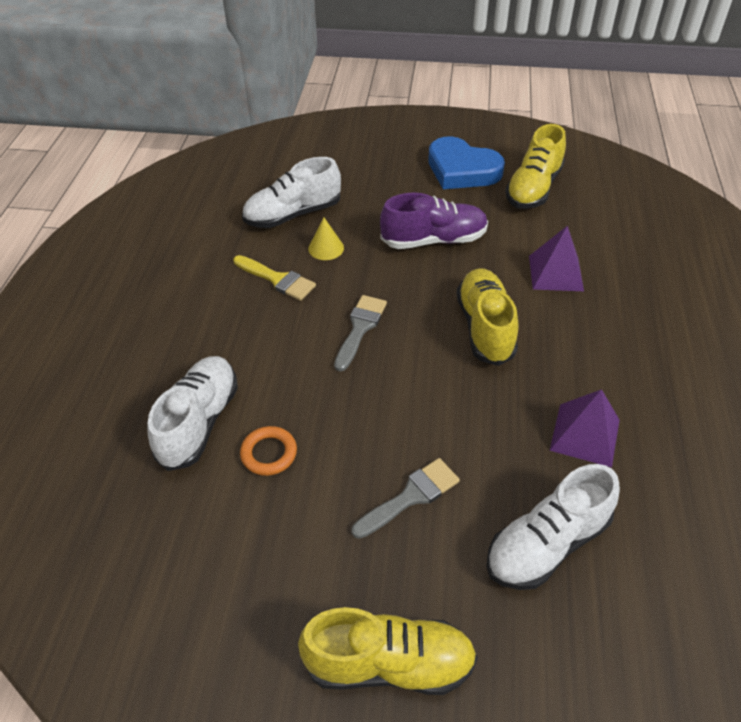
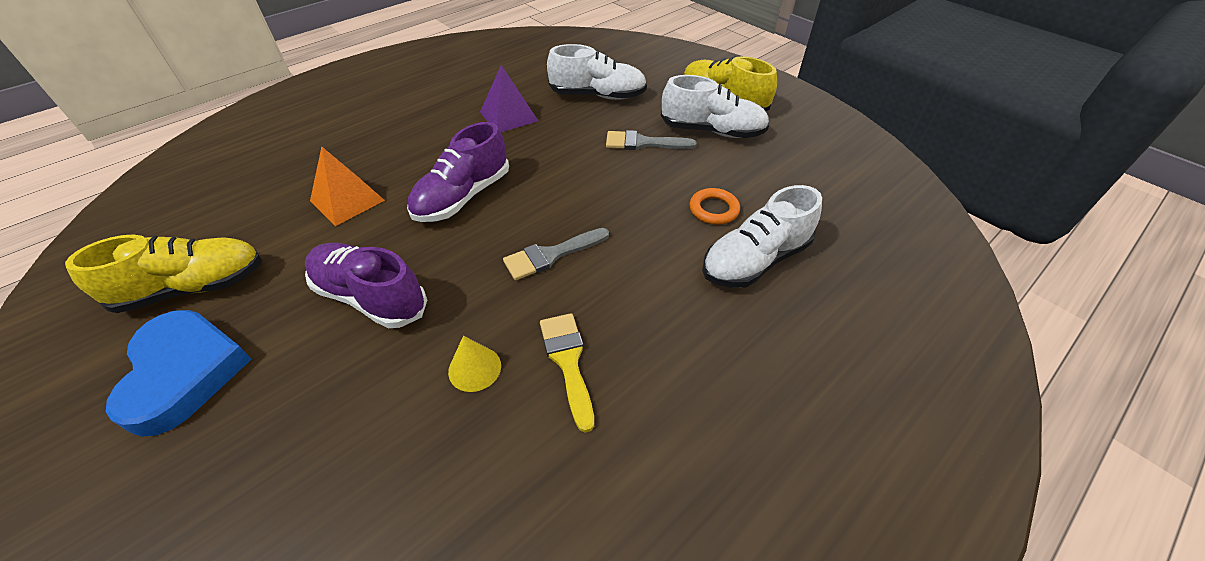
camera: 140 degrees left, 0 degrees up
(293, 214) = (445, 461): white shoe -> white shoe (712, 131)
(485, 327) = (463, 197): yellow shoe -> purple shoe
(555, 273) = (347, 200): purple pyramid -> orange pyramid

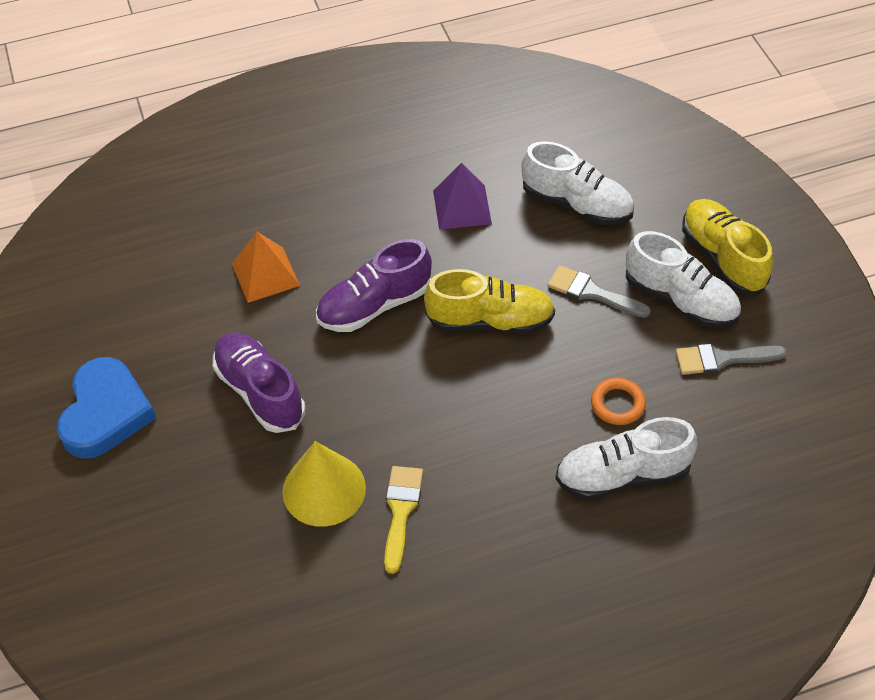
camera: 25 degrees right, 5 degrees up
(193, 288) = (119, 332): yellow shoe -> yellow shoe (490, 321)
(474, 368) = (324, 489): yellow cone -> yellow cone, size x1.82
(551, 255) = (431, 402): grey brush -> grey brush (722, 359)

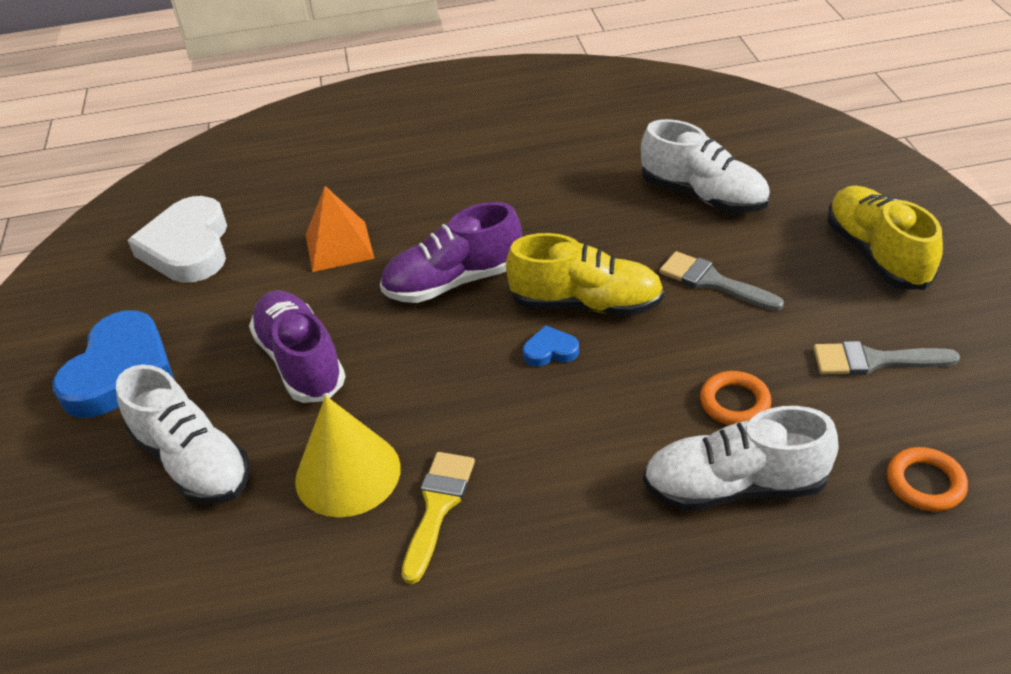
camera: 10 degrees right, 10 degrees down
(126, 283) = (188, 247): none -> white heart
(462, 207) = (571, 193): purple pyramid -> none
(467, 367) = (550, 351): none -> blue heart
(680, 300) = (822, 294): white shoe -> white shoe (193, 462)
(760, 461) = (925, 483): none -> orange ring

